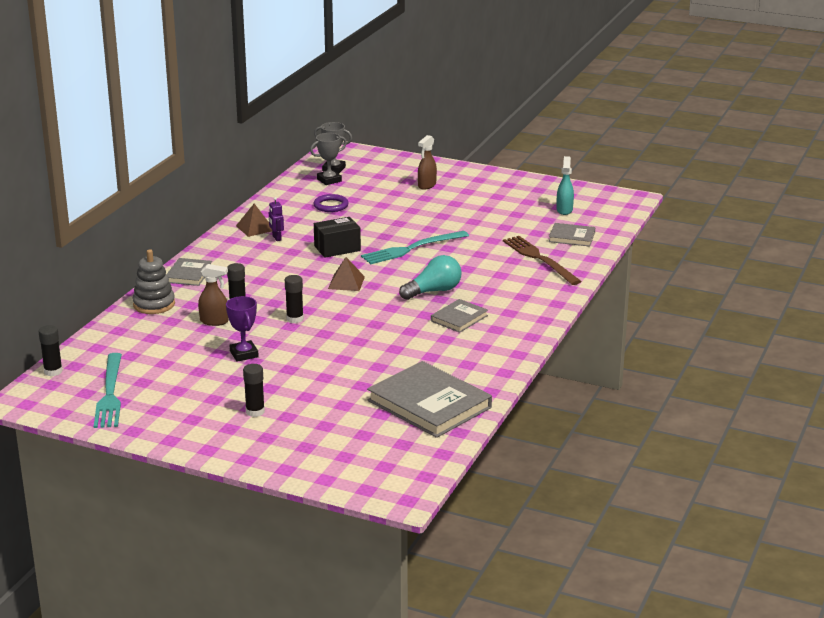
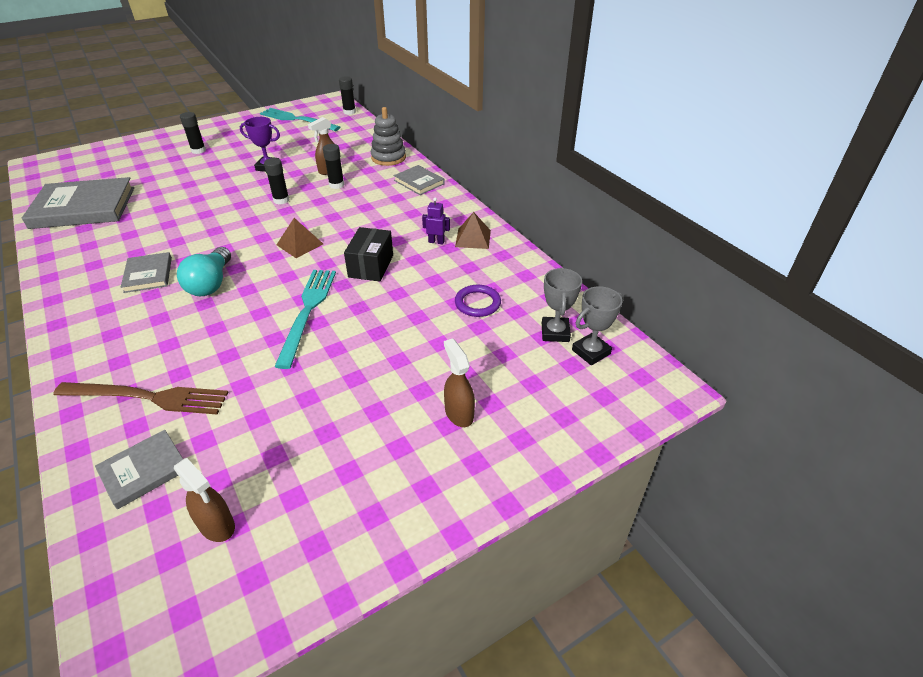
camera: 125 degrees right, 15 degrees up
(564, 210) = (217, 525): turquoise spray bottle -> brown spray bottle

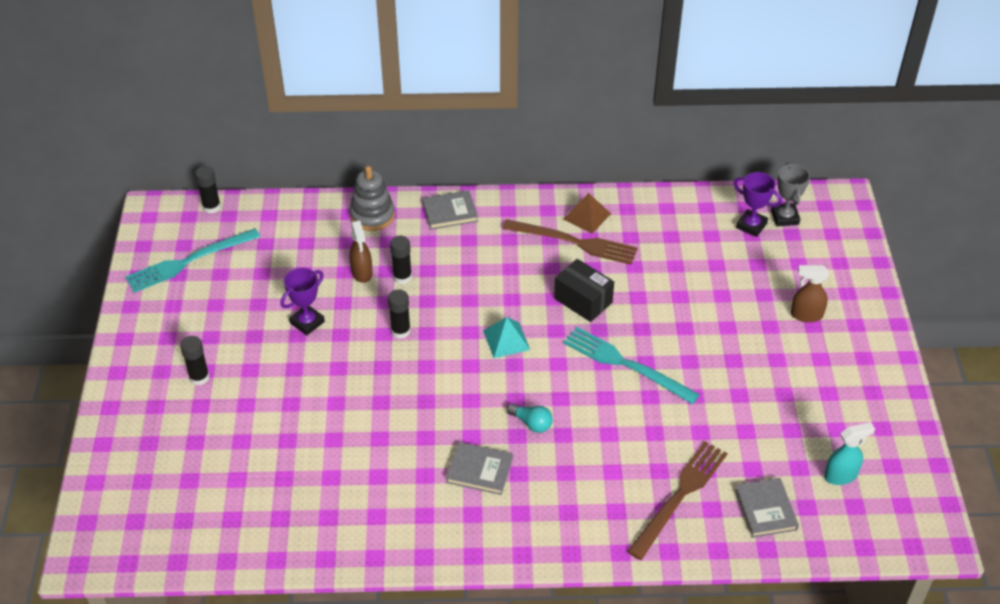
camera: 60 degrees left, 5 degrees up
(83, 207) = (274, 513): grey book -> none
(211, 283) = (531, 423): turquoise light bulb -> turquoise light bulb, size x0.60
(217, 525) = (841, 475): brown spray bottle -> turquoise spray bottle
(300, 244) = (506, 340): brown pyramid -> turquoise pyramid
(436, 242) = (574, 242): purple robot -> brown fork
(477, 303) = (686, 253): purple ring -> none
(555, 332) = (751, 225): grey trophy -> purple trophy

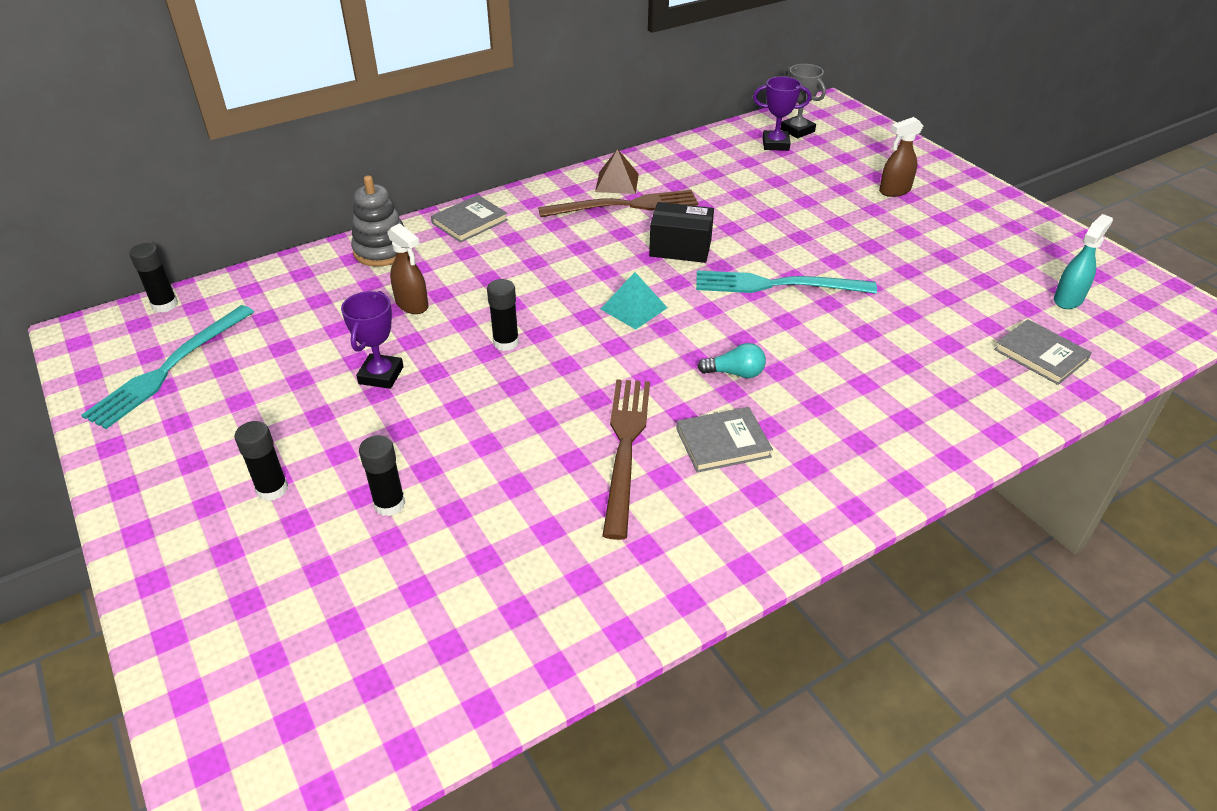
camera: 30 degrees left, 5 degrees down
(402, 277) = (464, 293): black glue stick -> black glue stick (389, 504)
(680, 496) = (952, 377): brown fork -> brown fork (625, 447)

